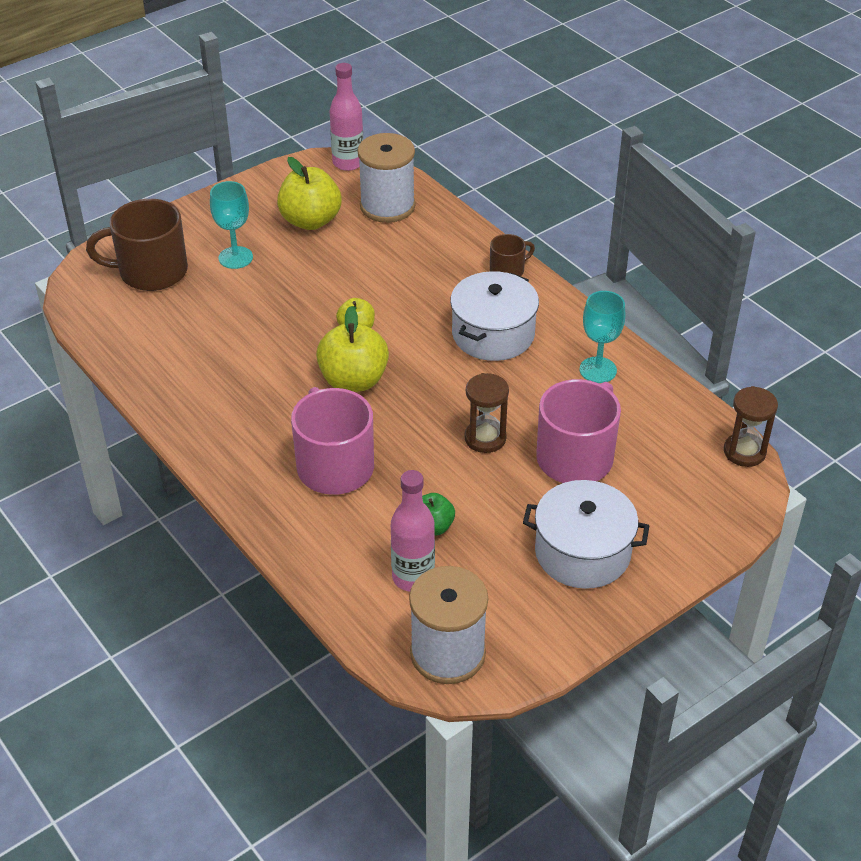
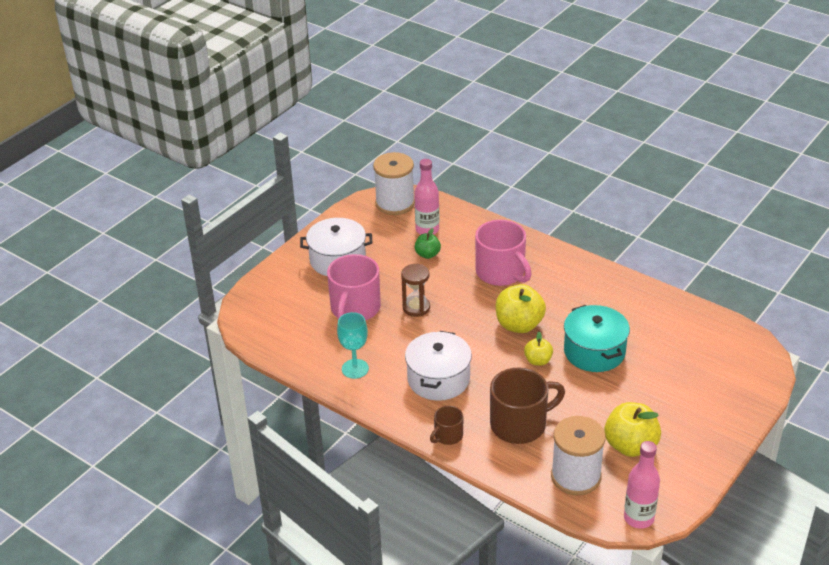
camera: 165 degrees right, 5 degrees down
(151, 272) = (717, 371): brown mug -> brown mug (519, 424)
(235, 257) = (665, 397): turquoise goblet -> none
(279, 325) = (594, 351): none -> turquoise pot
(744, 452) = (247, 335): brown hourglass -> none

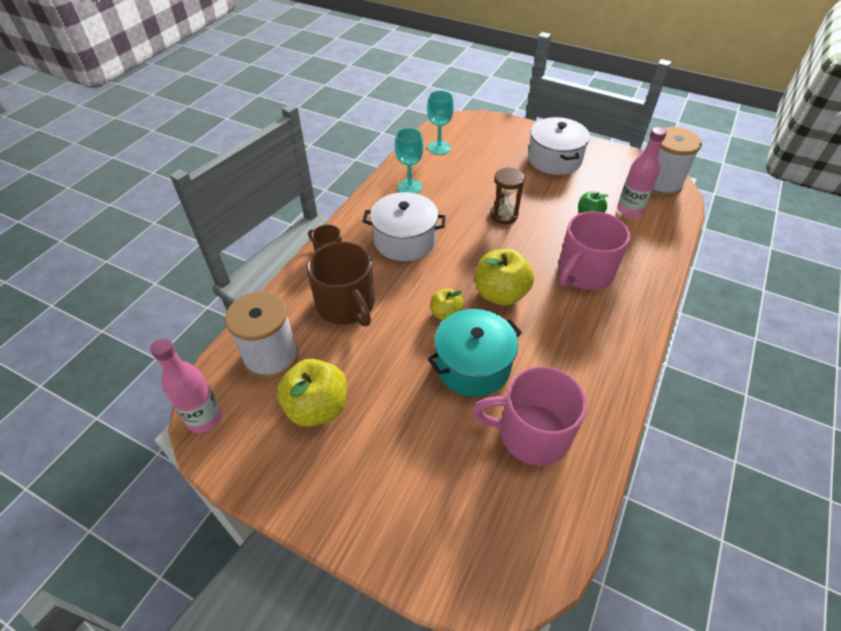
camera: 80 degrees right, 10 degrees up
(290, 339) = (439, 148): none -> turquoise goblet
(355, 308) = (489, 177): pink mug -> pink mug (531, 433)

